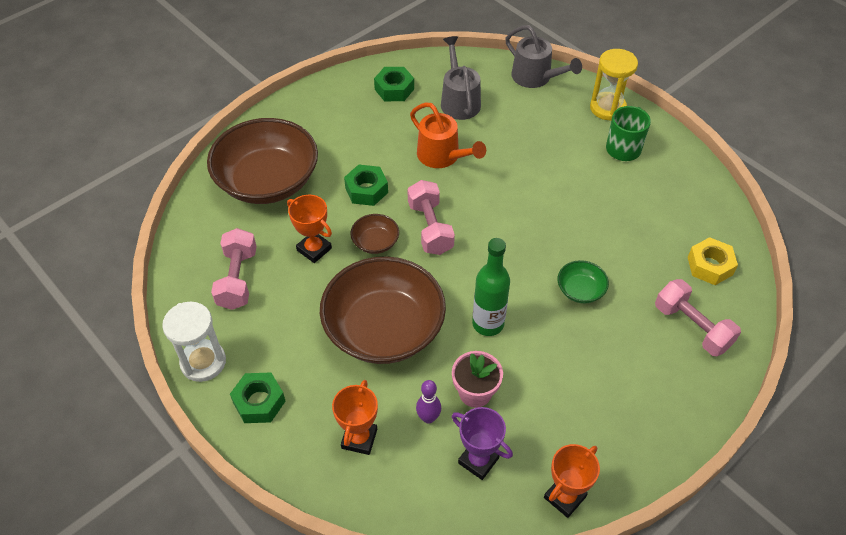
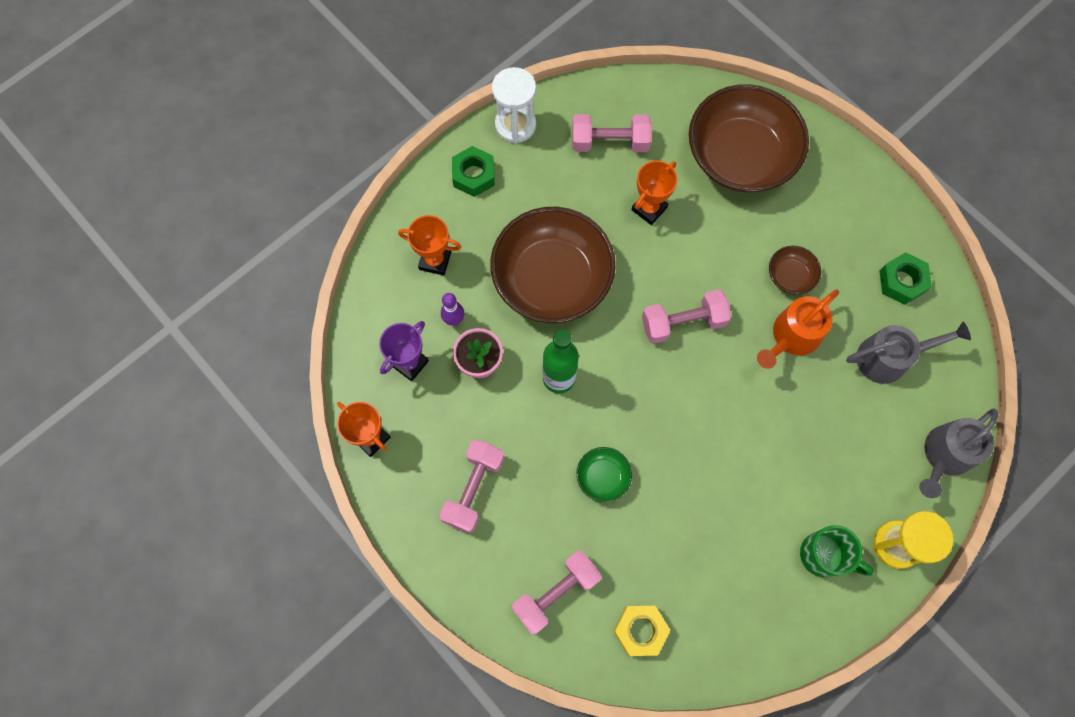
camera: 90 degrees right, 20 degrees up
(366, 190) = (734, 256): green nut -> none
(375, 242) = (661, 267): brown bowl -> brown bowl (790, 276)
(606, 396) = (473, 489): none -> pink dumbbell

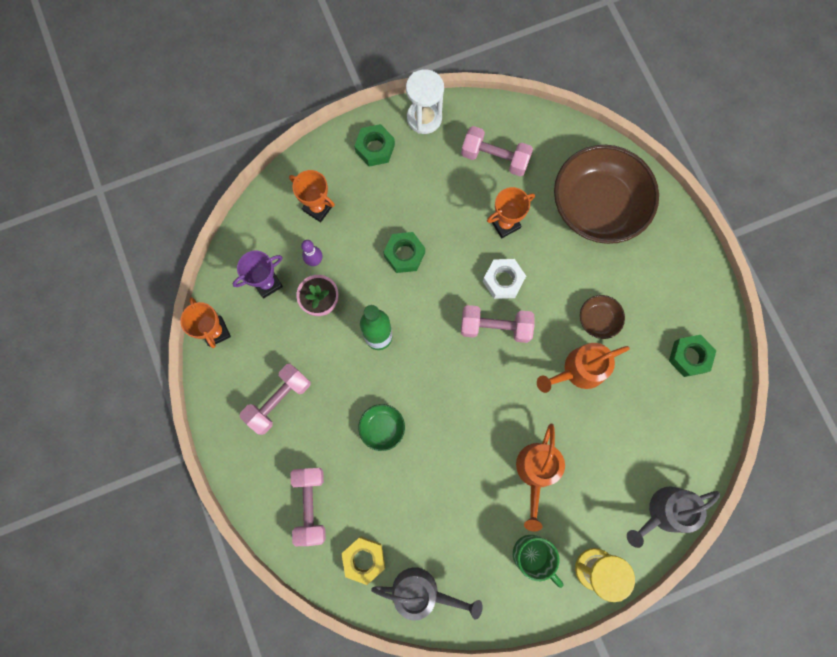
camera: 20 degrees right, 5 degrees up
(552, 278) = (404, 254): brown bowl -> green nut
(556, 593) = (310, 505): pink dumbbell -> pink dumbbell turned 75 degrees counterclockwise
(671, 270) = (503, 281): none -> white nut
(791, 463) = (536, 472): none -> orange watering can
(889, 357) = (652, 416): grey watering can -> grey watering can (422, 592)

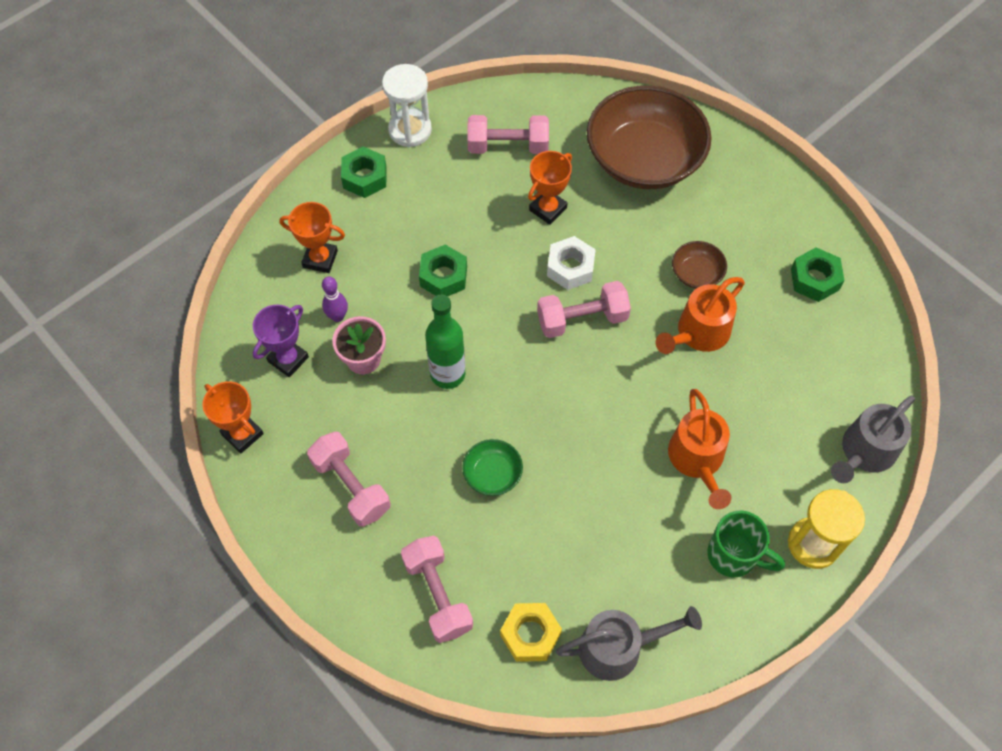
camera: 20 degrees left, 15 degrees down
(278, 400) = (351, 486): pink dumbbell -> pink dumbbell turned 60 degrees counterclockwise

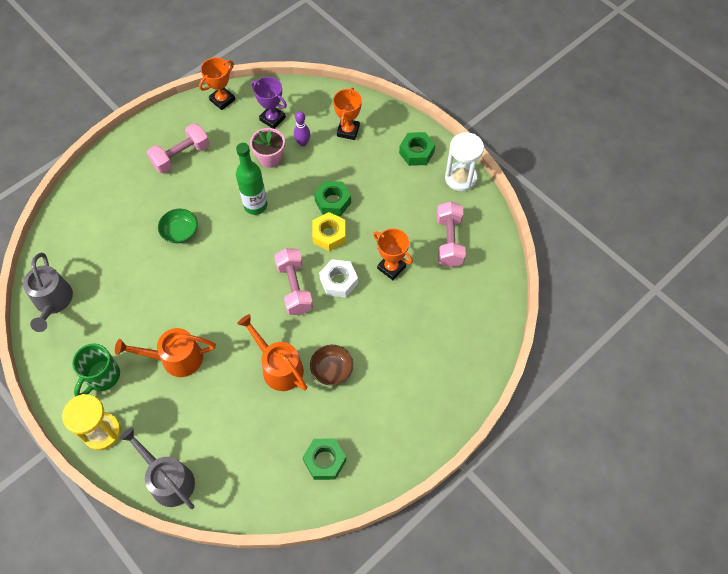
camera: 90 degrees right, 0 degrees up
(438, 594) = (104, 203): pink dumbbell -> none
(530, 634) = (71, 252): yellow nut -> yellow nut (329, 235)
(644, 159) = (441, 337): brown bowl -> none

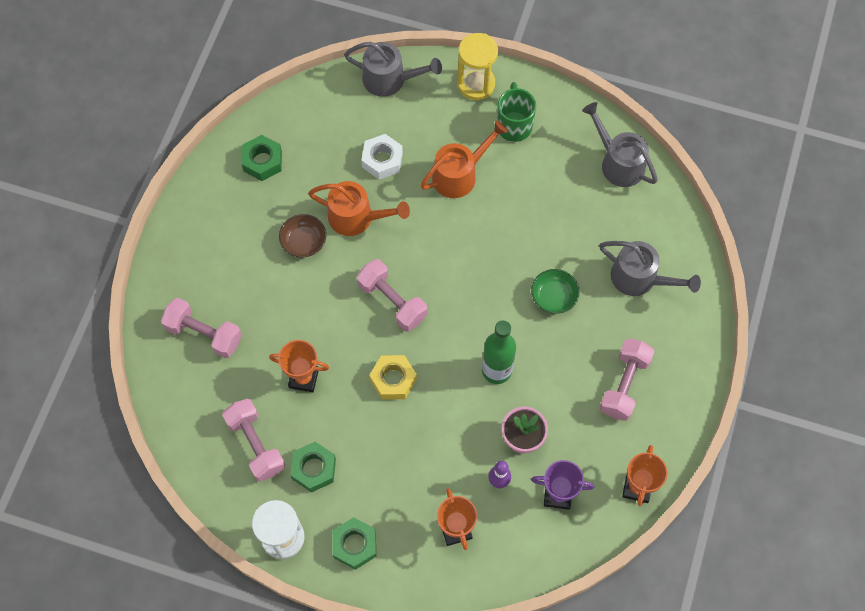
camera: 150 degrees right, 5 degrees up
(113, 213) = (640, 278): none -> grey watering can
(333, 201) = (414, 422): green nut -> green nut (314, 469)
(339, 281) = (350, 333): white nut -> white nut (382, 160)
(448, 337) = (204, 334): none -> pink dumbbell

